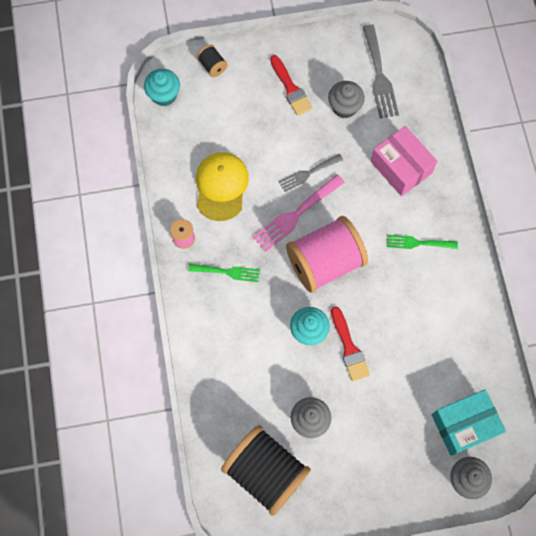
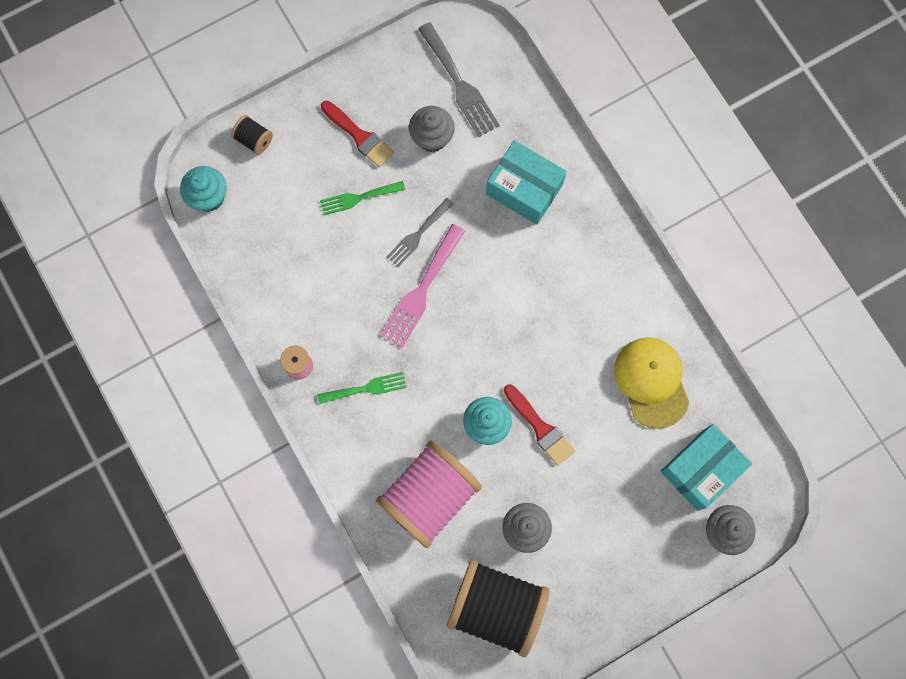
camera: 20 degrees left, 5 degrees up
(221, 186) = (320, 287): yellow cap -> yellow cap (651, 382)
(324, 262) = (476, 336): pink spool -> pink spool (429, 497)
(401, 167) = (524, 189): pink box -> turquoise box
(418, 243) = (575, 274): green fork -> green fork (358, 198)

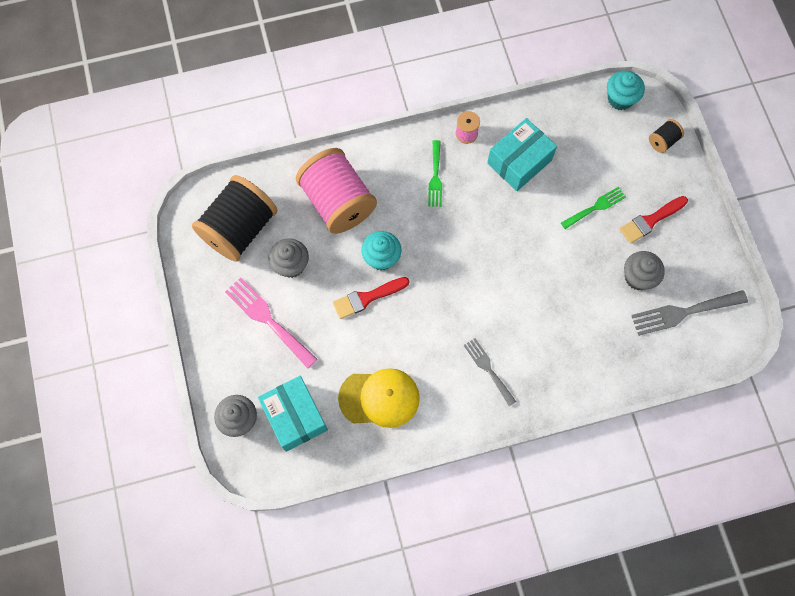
camera: 105 degrees right, 5 degrees down
(358, 198) = (595, 207): green fork -> green fork turned 60 degrees clockwise
(418, 235) = (553, 245): grey fork -> grey fork (488, 369)
(421, 291) = (504, 236): pink fork -> pink fork (267, 319)
(524, 189) = (575, 341): turquoise box -> turquoise box (519, 162)

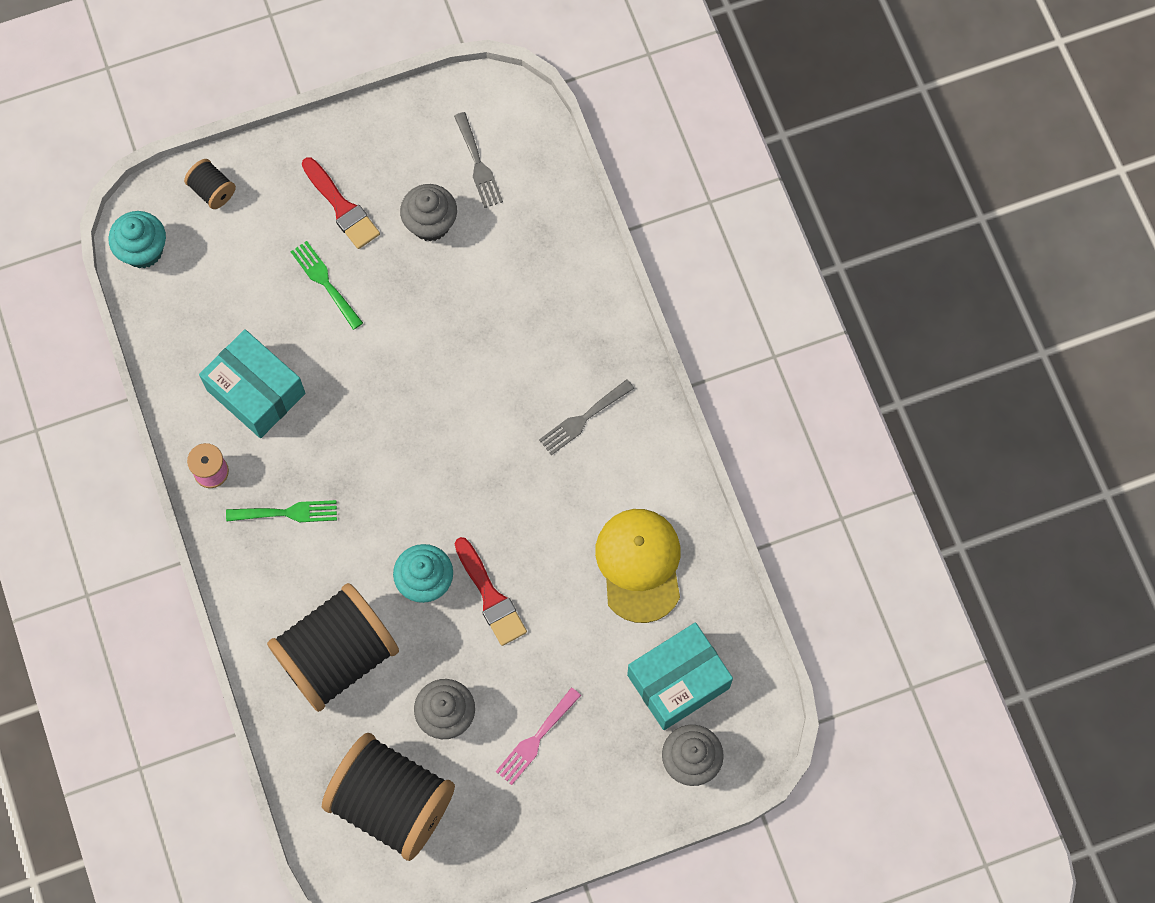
camera: 95 degrees left, 0 degrees up
(267, 319) = (536, 739): pink fork -> pink fork, size x0.64
(337, 202) = (337, 656): pink spool -> black spool
(683, 312) = (478, 164): grey fork -> grey fork, size x0.64

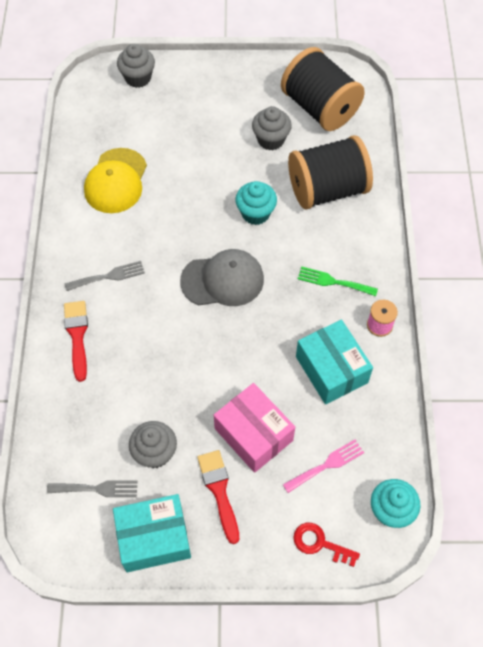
camera: 160 degrees left, 10 degrees down
(212, 190) = (320, 543): black spool -> red key
(325, 282) = (253, 434): green fork -> pink box
(433, 465) = (222, 280): none -> grey cap
(478, 164) = (97, 489): grey fork -> grey fork turned 90 degrees clockwise
(490, 596) = (217, 192): red brush -> red brush (77, 336)
(536, 739) = (222, 113): pink fork -> pink fork (327, 465)
(678, 681) = (124, 116): turquoise box -> turquoise box (154, 538)

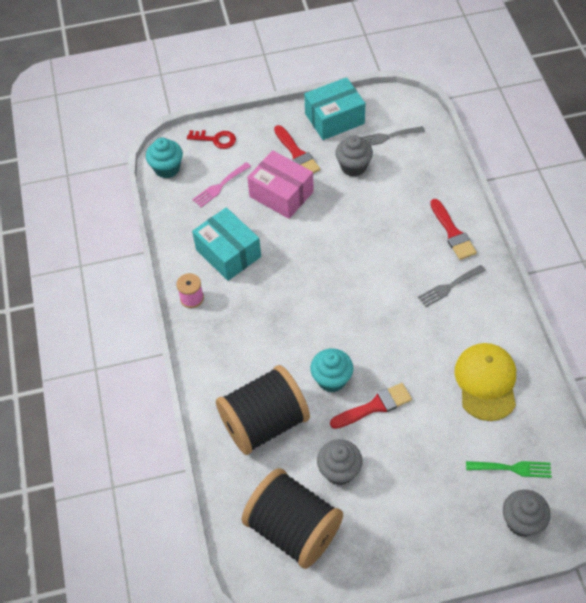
camera: 170 degrees right, 5 degrees down
(222, 280) = (343, 306): grey cap -> none
(223, 182) = (374, 406): none -> red brush
(333, 282) = (240, 327): green fork -> green fork (513, 468)

